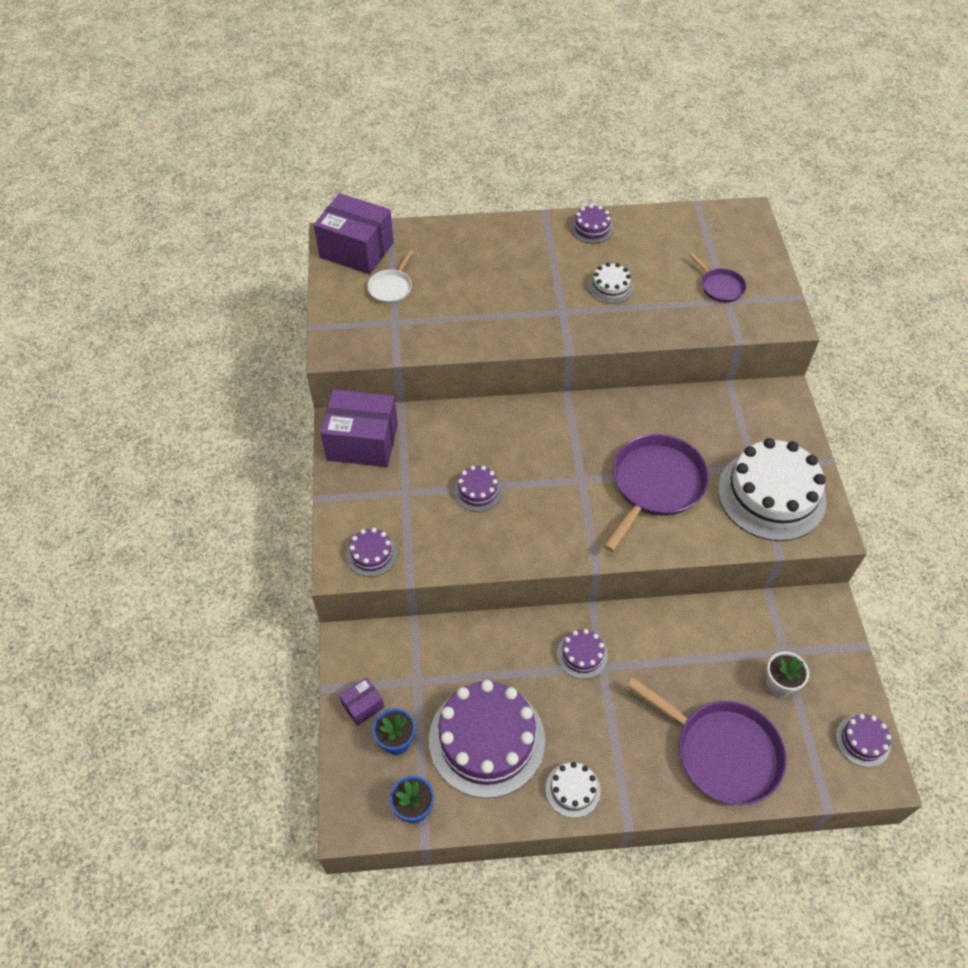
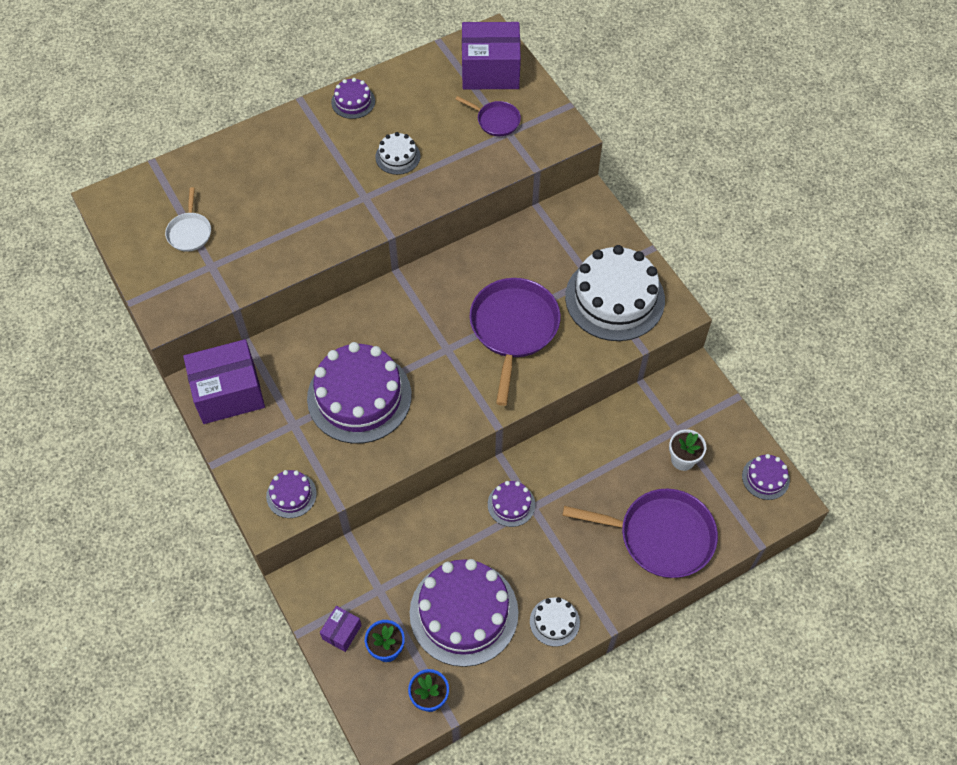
camera: 25 degrees left, 5 degrees up
(356, 250) = (135, 205): purple box -> purple box (490, 71)
(477, 491) = (359, 396): purple cake -> purple cake, size x2.17

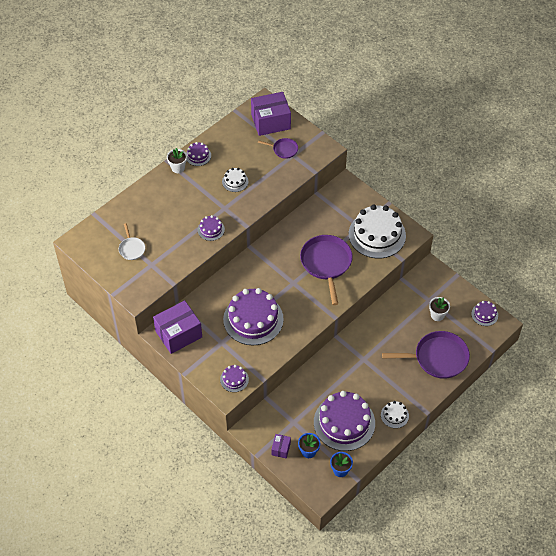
camera: 15 degrees left, 5 degrees down
(313, 115) = (178, 168): none -> white flower pot
(511, 504) = (351, 360): purple cake -> purple cake (211, 229)

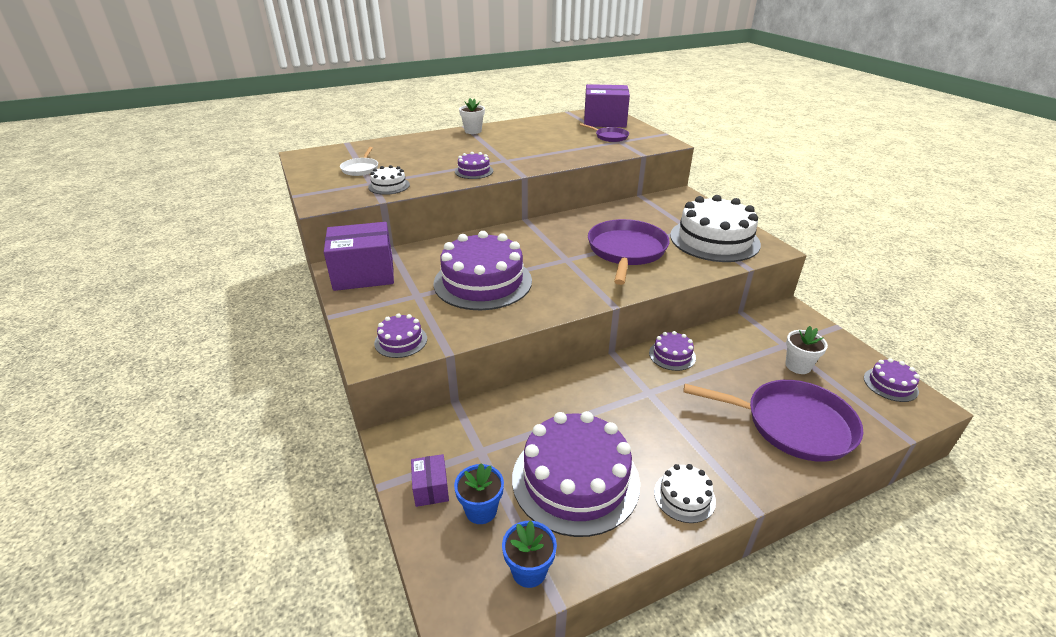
camera: 20 degrees right, 20 degrees down
(198, 156) = (503, 128): purple cake -> purple cake (672, 355)
(235, 181) = (533, 147): white cake -> white cake (389, 186)
(281, 449) = (431, 488): purple box -> purple box turned 45 degrees counterclockwise

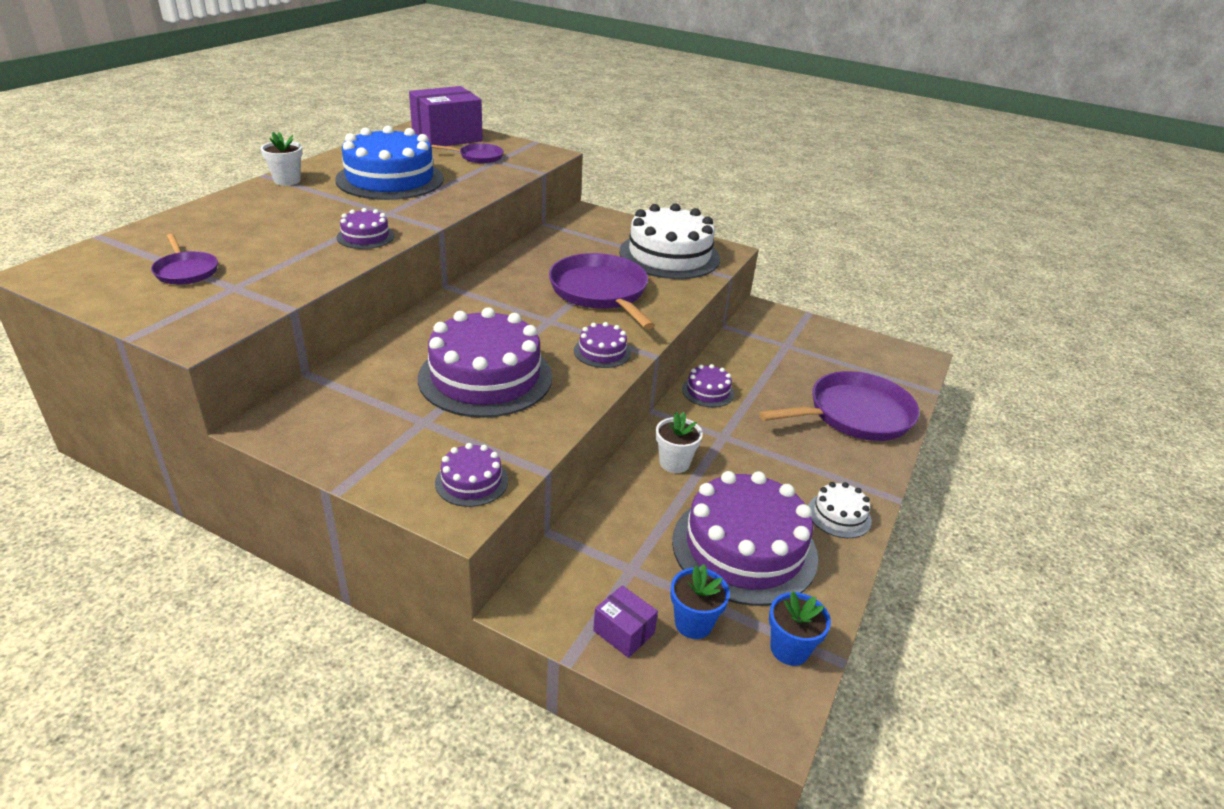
camera: 40 degrees left, 0 degrees up
(360, 169) = (186, 271): white pan -> purple pan
(364, 274) = (315, 421): purple box -> none
(389, 186) = (269, 285): white cake -> none
(533, 141) = (390, 179): none -> blue cake
(798, 366) = (813, 361): white flower pot -> white flower pot (674, 463)
(890, 384) = (886, 351): purple cake -> purple cake (602, 352)

